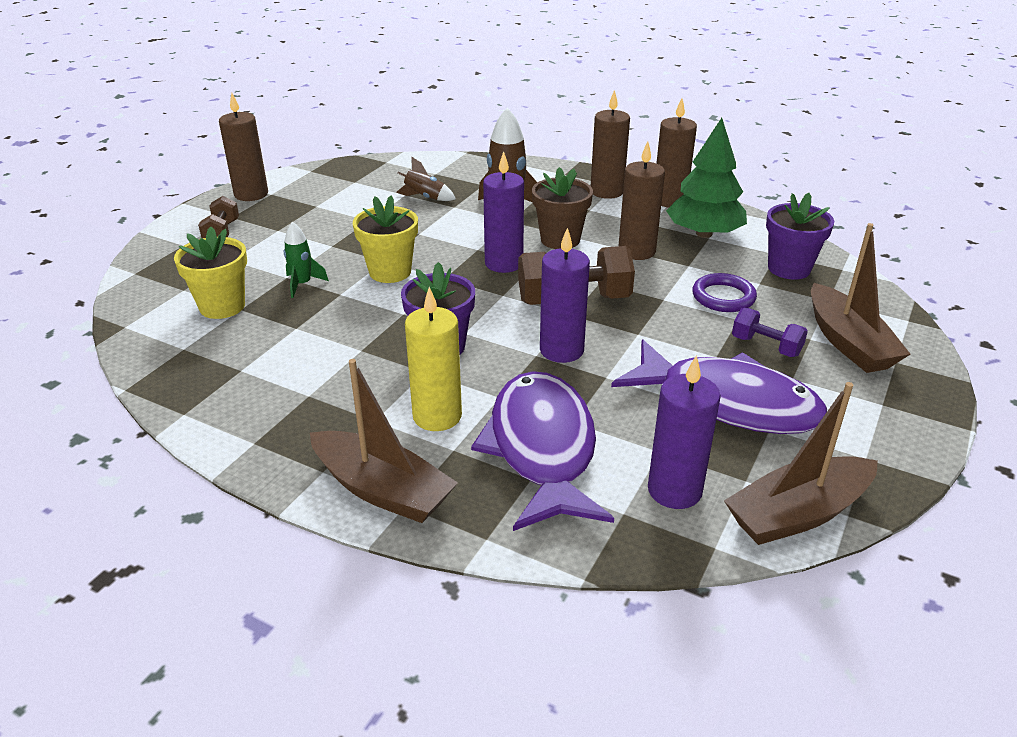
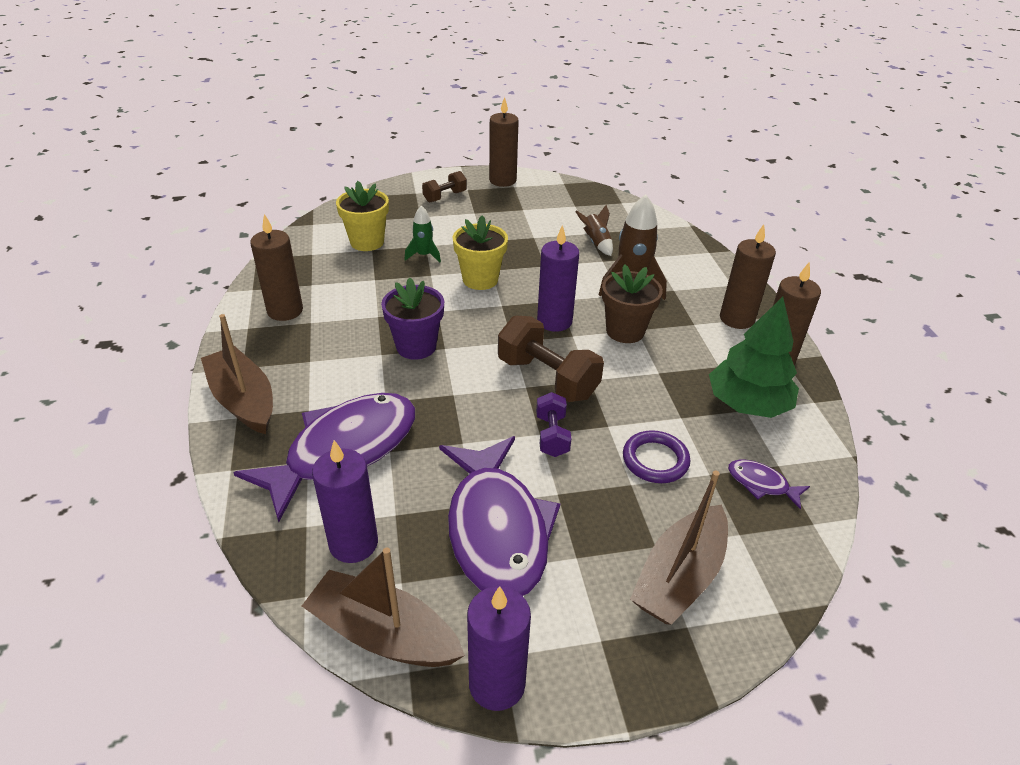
camera: 50 degrees right, 5 degrees up
(382, 490) = (243, 400): brown boat -> brown boat turned 150 degrees clockwise
(437, 416) = (337, 384): yellow candle -> none
(561, 350) = (472, 404): purple candle -> purple candle (497, 684)
(636, 251) = (662, 378): brown candle -> brown candle (285, 311)
(766, 346) = (607, 519): purple dumbbell -> purple dumbbell (552, 435)
(789, 268) = (761, 484): purple flower pot -> purple fish

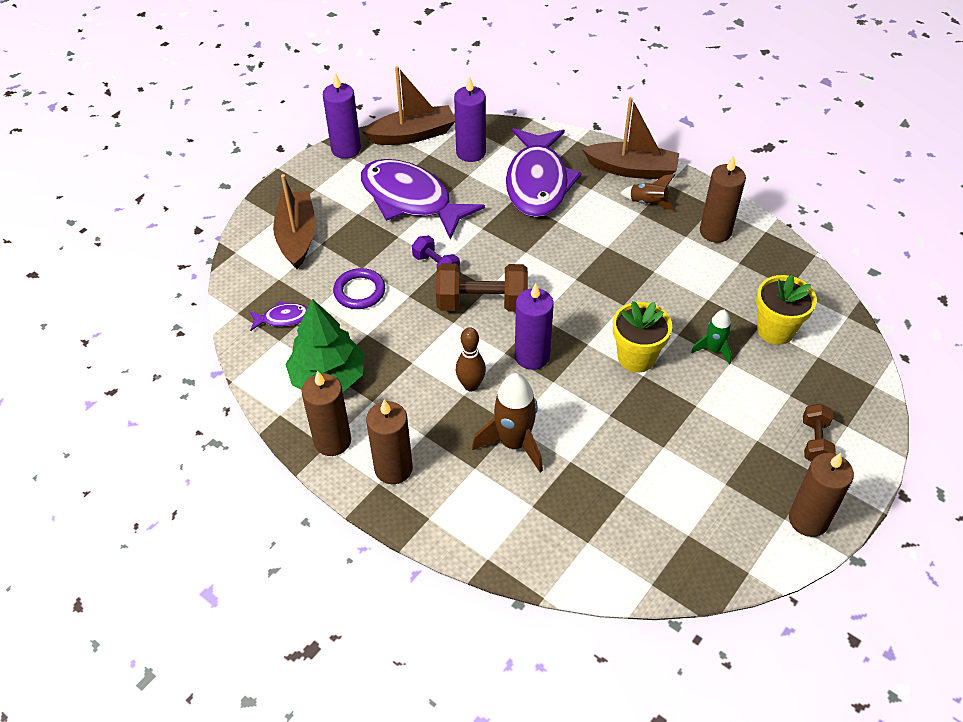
camera: 140 degrees right, 10 degrees up
(416, 346) = (594, 266): purple flower pot -> none
(596, 243) = (602, 484): brown rocket -> brown rocket (648, 203)
(625, 331) = (471, 385): brown flower pot -> brown bowling pin

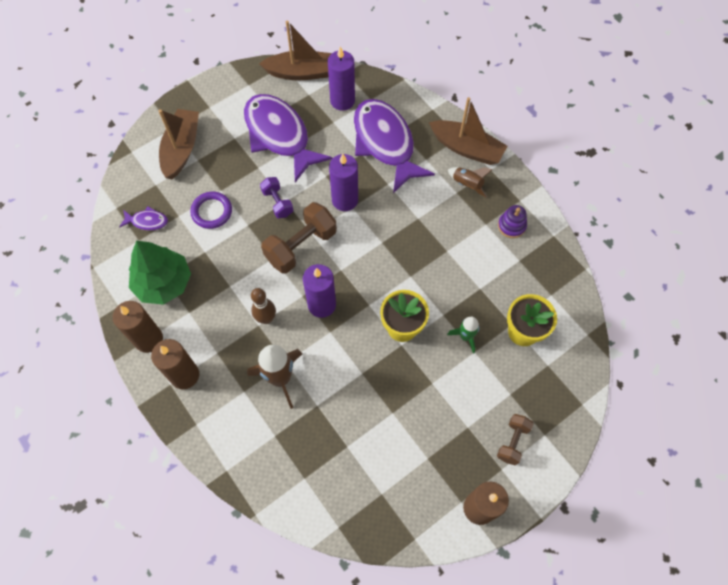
camera: 15 degrees right, 15 degrees up
(346, 149) = (245, 74): purple candle -> purple candle (345, 200)
(482, 303) = (301, 246): brown dumbbell -> brown dumbbell turned 60 degrees counterclockwise
(537, 183) = (385, 143): purple fish -> purple fish turned 135 degrees clockwise
(715, 232) = (511, 226): brown candle -> purple stacking toy

